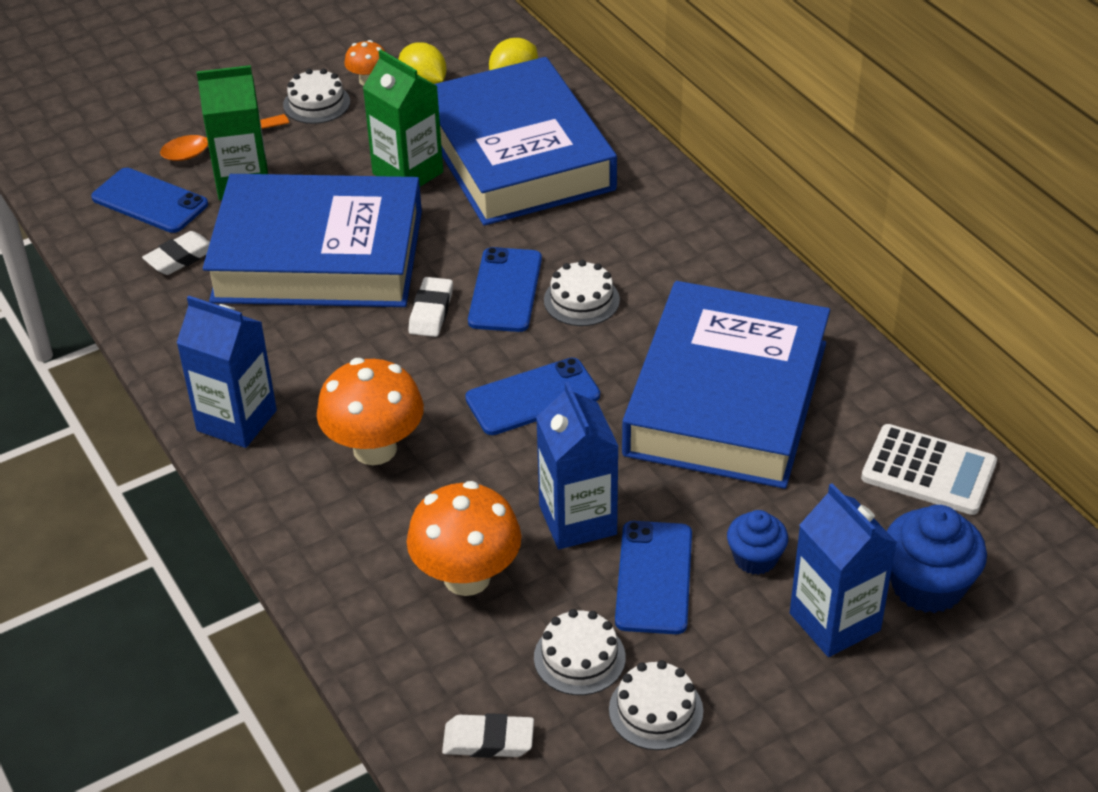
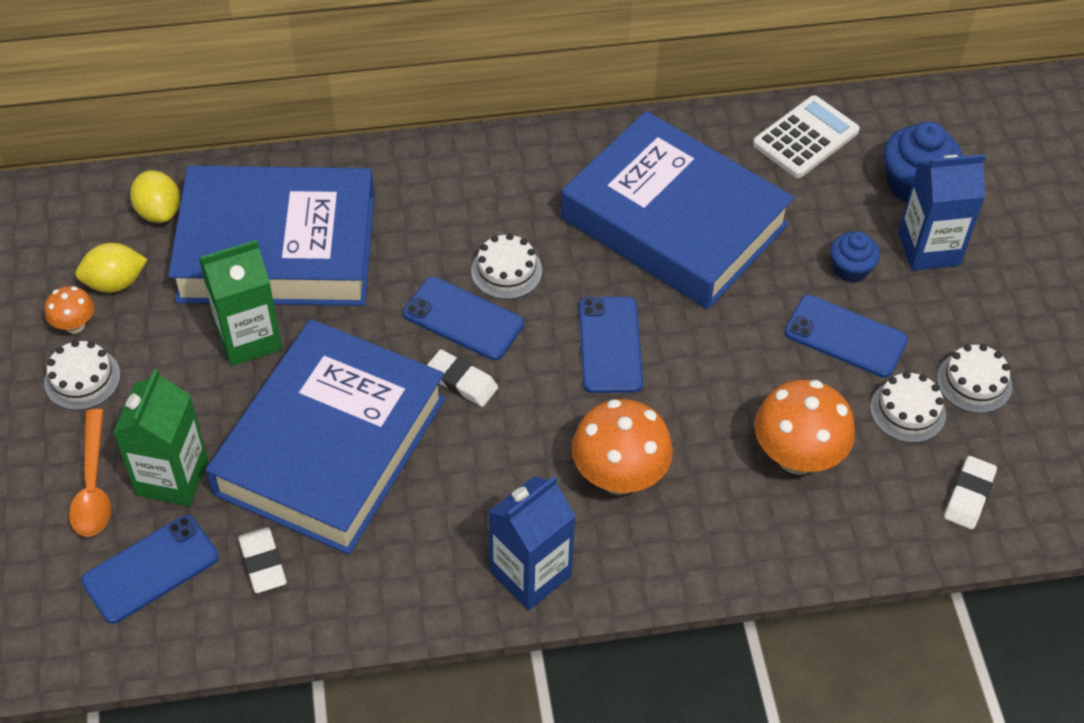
camera: 70 degrees left, 10 degrees up
(578, 520) = (765, 363): blue carton -> none

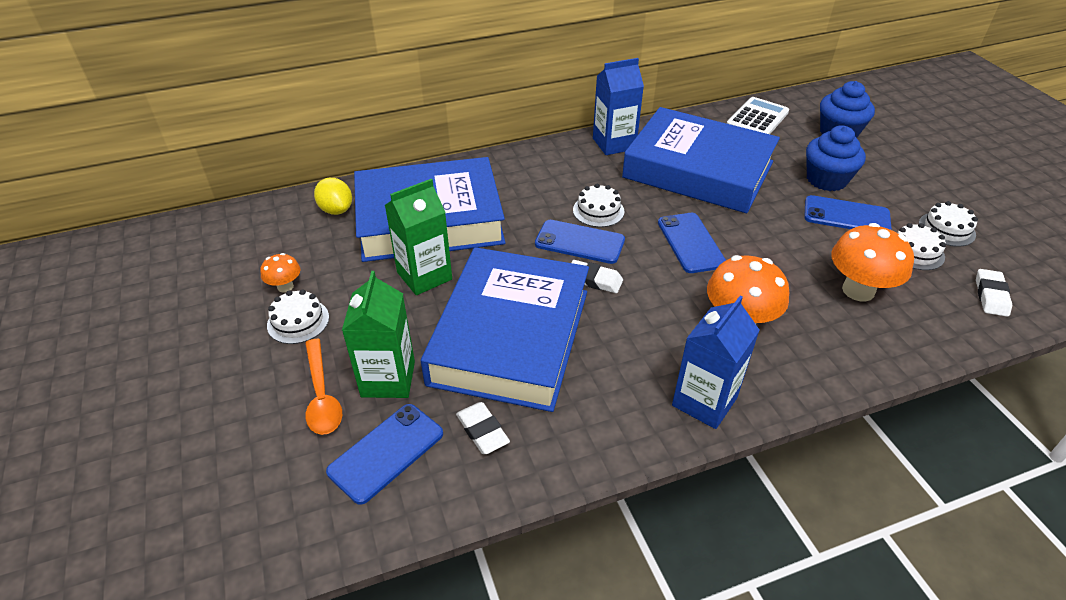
camera: 10 degrees left, 10 degrees down
(115, 283) = (312, 256): yellow lemon -> none
(850, 269) = (826, 179): blue cupcake -> blue cupcake, size x1.64
(928, 249) = (868, 163): blue carton -> blue carton (614, 144)

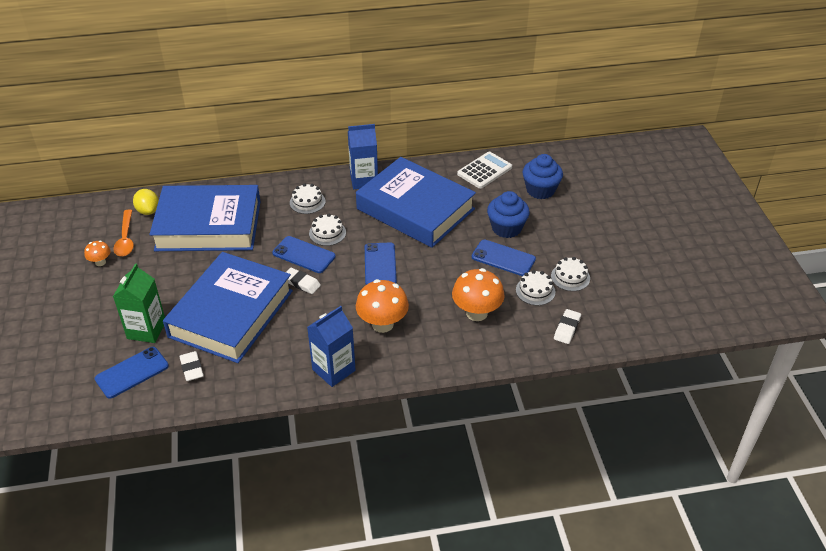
camera: 10 degrees right, 0 degrees up
(298, 321) = (102, 286): white cake -> white cake (307, 202)
(322, 395) = (104, 335): orange spoon -> orange spoon (125, 239)
(424, 276) = (191, 266): green carton -> none

